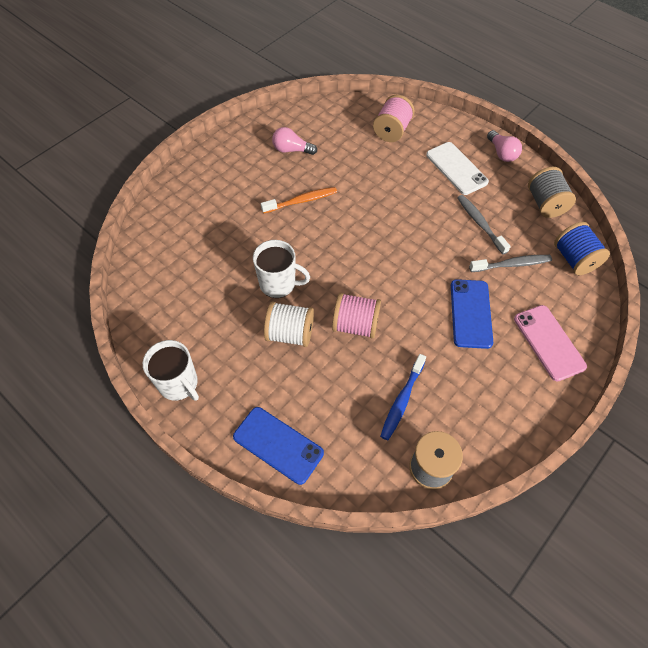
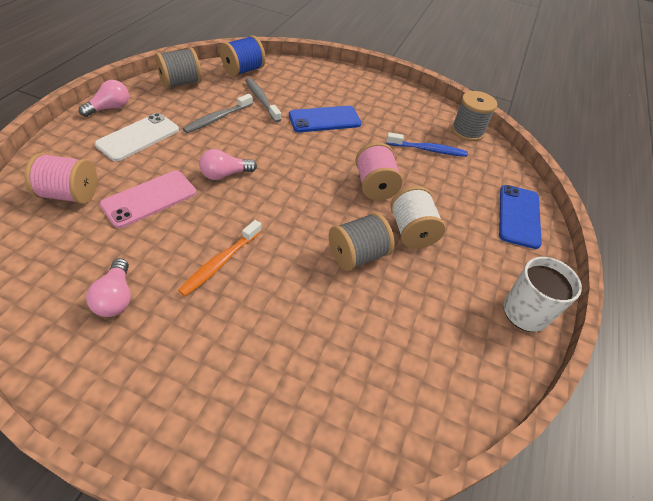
camera: 115 degrees left, 10 degrees down
(278, 284) = (357, 255): white mug -> grey spool
(301, 201) = (220, 262): orange toothbrush -> orange toothbrush turned 105 degrees counterclockwise
(396, 217) = (225, 174): none -> pink light bulb
(548, 342) = (331, 83): pink phone -> pink phone (149, 199)

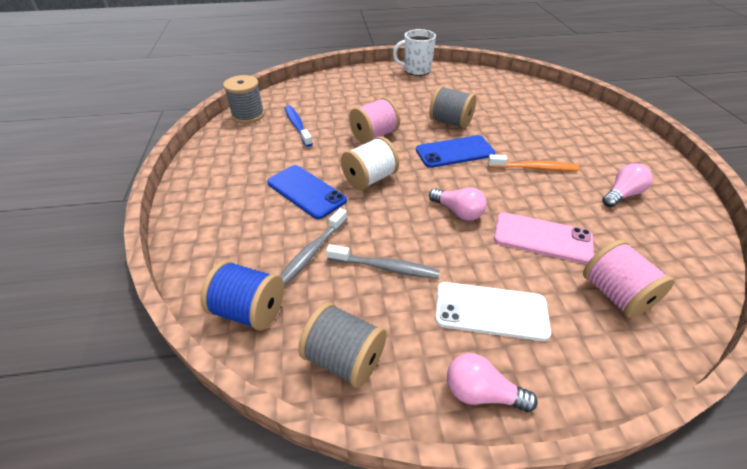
camera: 115 degrees left, 5 degrees down
(412, 231) = (402, 110): white spool -> white spool (370, 179)
(519, 216) = (338, 81): blue phone -> blue phone (455, 152)

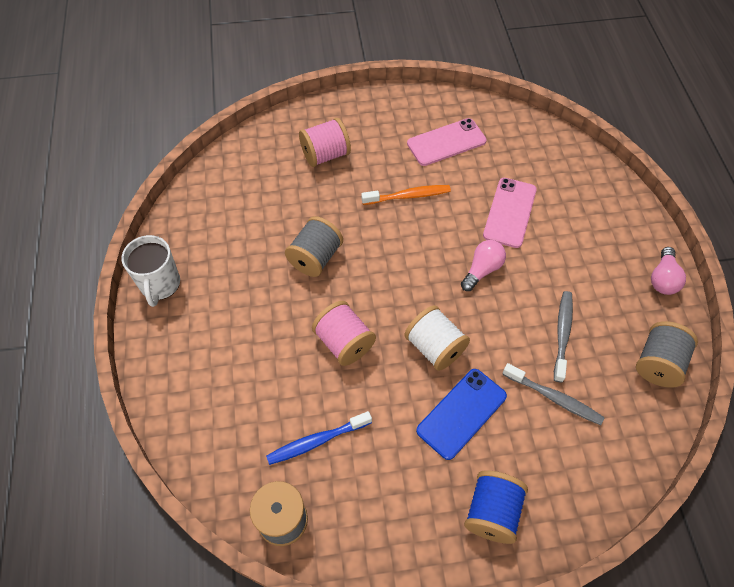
camera: 90 degrees left, 15 degrees up
(249, 310) = (630, 443): blue spool -> blue spool (492, 512)
(455, 152) = (380, 260): blue phone -> none
(491, 311) = (594, 262): white phone -> none
(534, 168) = (408, 196): orange toothbrush -> orange toothbrush turned 75 degrees clockwise
(615, 294) = (564, 183): pink spool -> pink spool (325, 155)
(622, 195) = (446, 142): pink light bulb -> pink phone

